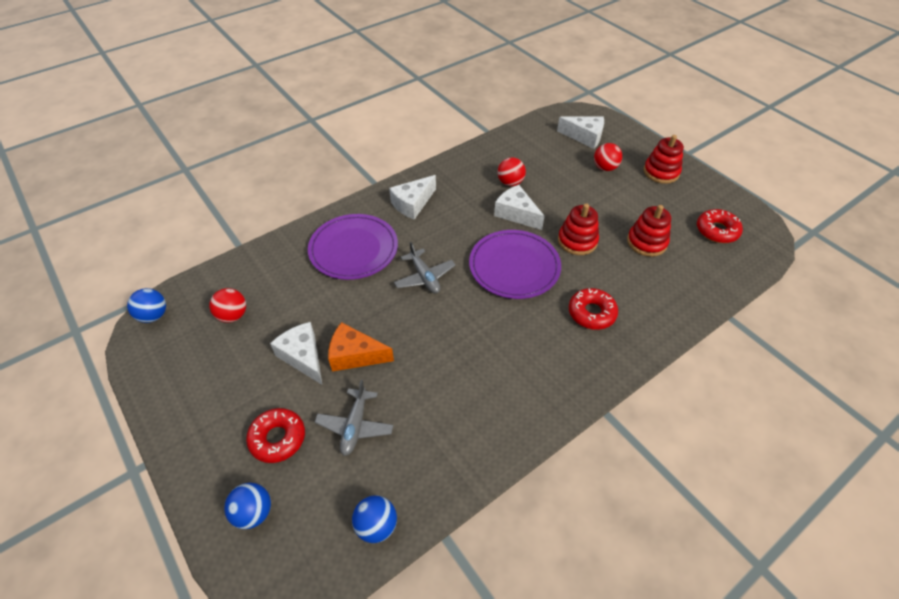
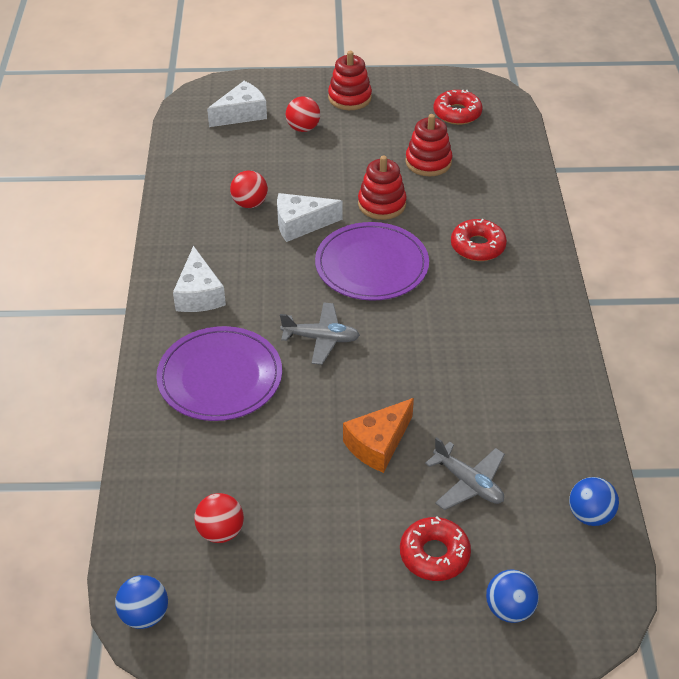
camera: 55 degrees left, 5 degrees down
(303, 357) = (342, 489): white cheese -> none

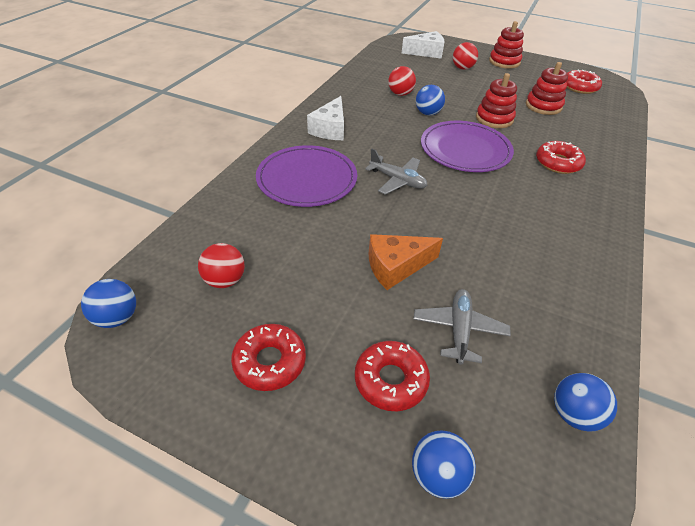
camera: 25 degrees right, 0 degrees up
(301, 224) = (428, 113): white cheese -> blue ball
(321, 587) = (270, 362): none -> red donut
(468, 483) = (459, 330): grey plane -> grey plane turned 150 degrees counterclockwise

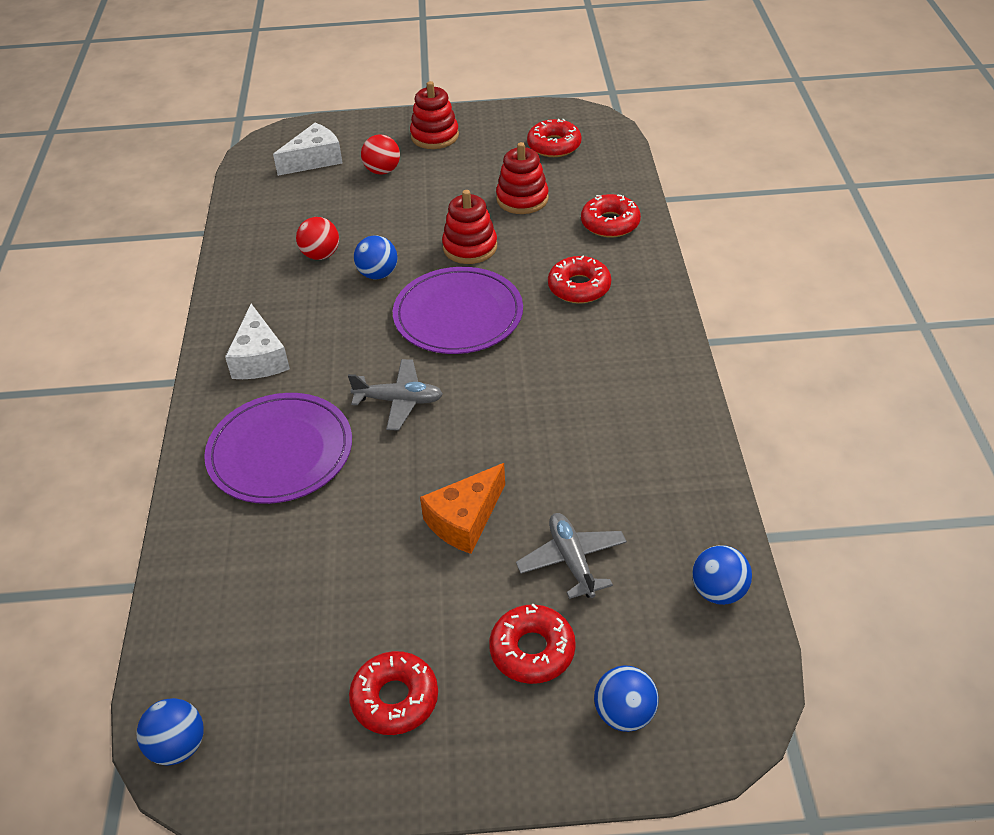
camera: 25 degrees left, 0 degrees up
(225, 280) = (275, 636): red ball -> none
(599, 136) = (610, 223): none -> red donut

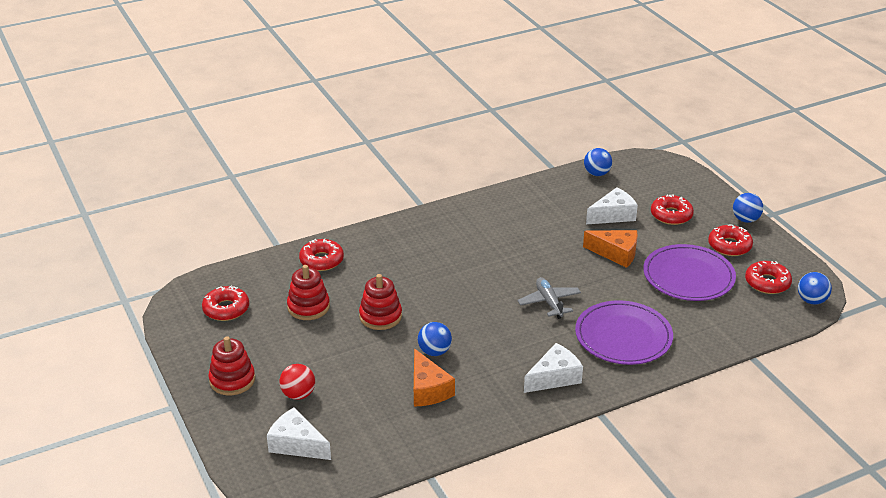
camera: 115 degrees left, 10 degrees down
(321, 255) = (428, 389): red ball -> orange cheese
(458, 315) = (456, 301): purple plate -> purple plate (688, 276)
(572, 560) = (613, 215): grey plane -> white cheese
(579, 287) = (399, 258): red donut -> red donut (767, 283)
(624, 713) = (679, 186): blue ball -> blue ball (745, 219)

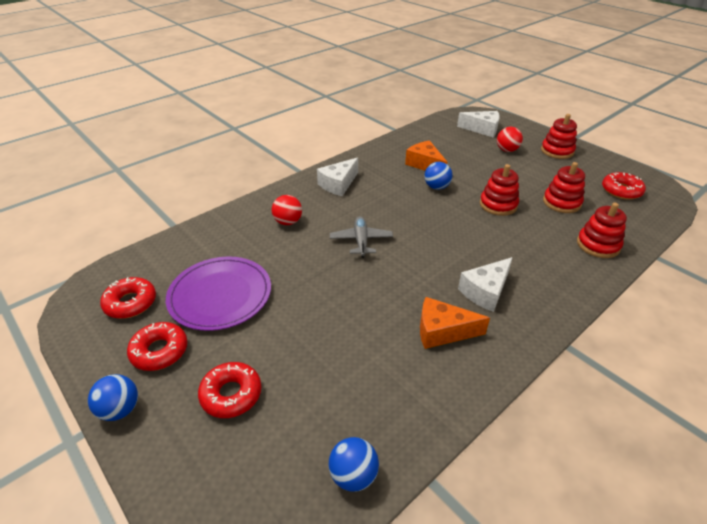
camera: 165 degrees right, 5 degrees up
(321, 260) = (598, 245): red donut -> red stacking toy
(549, 302) = (361, 241): grey plane -> grey plane turned 150 degrees counterclockwise
(613, 215) = (313, 376): white cheese -> white cheese (485, 291)
(616, 253) = (303, 311): orange cheese -> orange cheese (442, 331)
(623, 336) = (288, 222): purple plate -> red ball
(811, 300) = (89, 289): blue ball -> none

